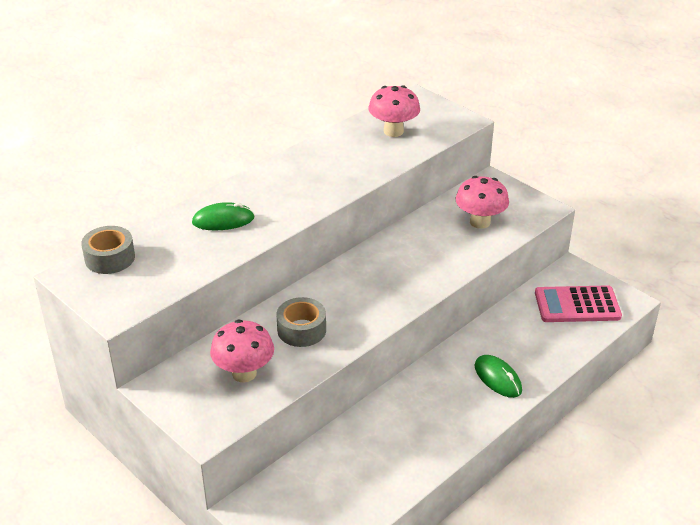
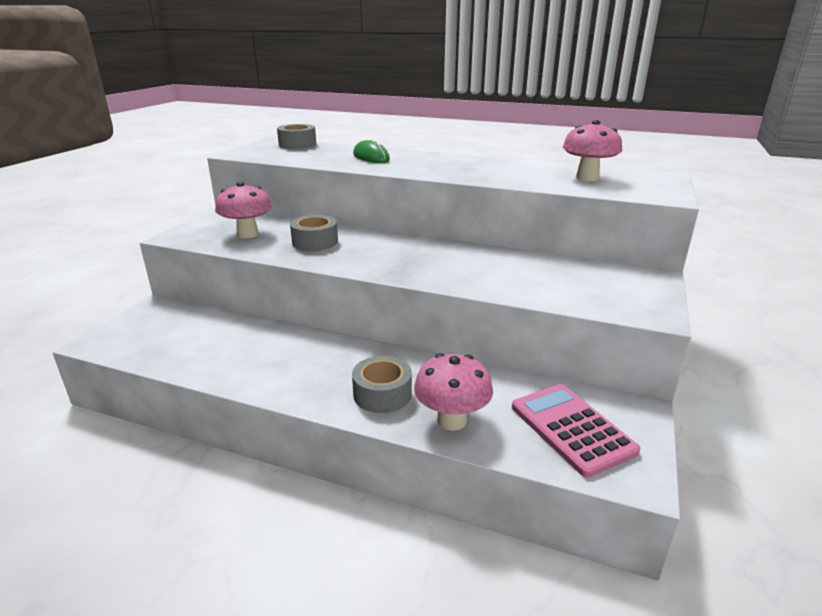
camera: 65 degrees right, 10 degrees down
(480, 222) = (567, 283): pink mushroom -> pink mushroom (451, 420)
(497, 378) = (382, 394): green mouse -> grey tape

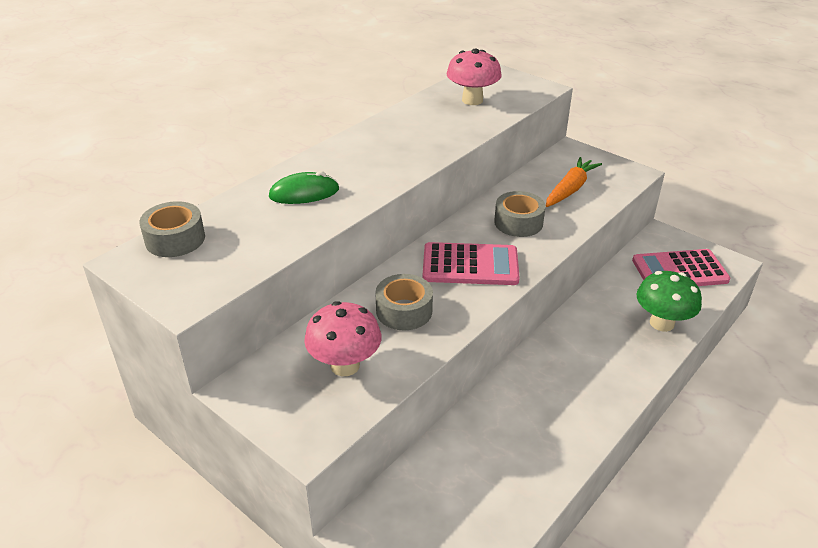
camera: 70 degrees left, 10 degrees up
(382, 394) = (619, 353): grey tape -> grey tape (518, 222)
(390, 255) = (470, 265): none -> pink calculator
(451, 420) = (661, 323): pink mushroom -> green mushroom
(566, 282) = (570, 189): none -> orange carrot

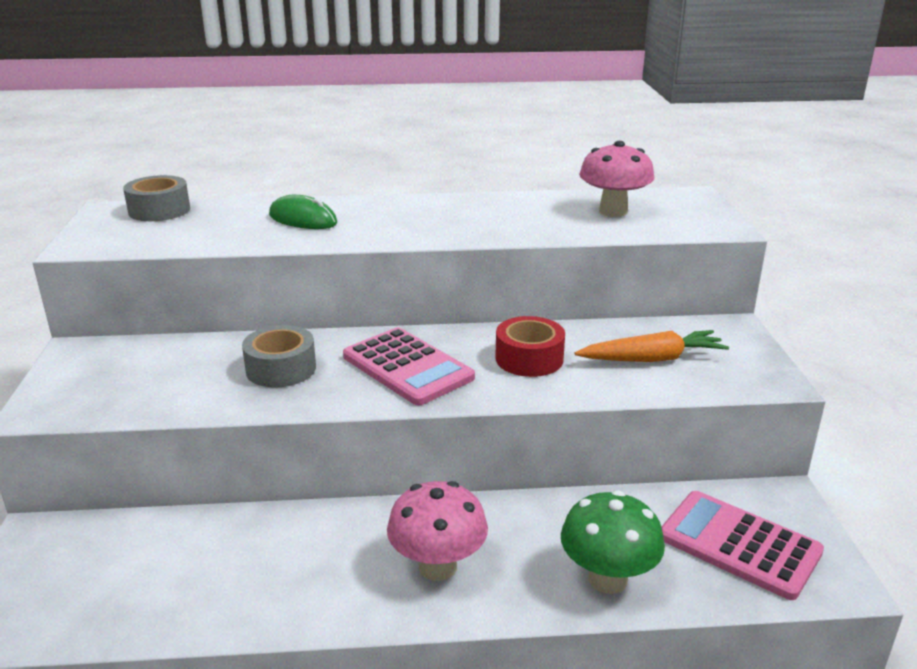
camera: 45 degrees right, 10 degrees down
(345, 365) = (162, 378): pink mushroom -> pink mushroom (438, 566)
(518, 222) = (529, 359): grey tape -> red tape

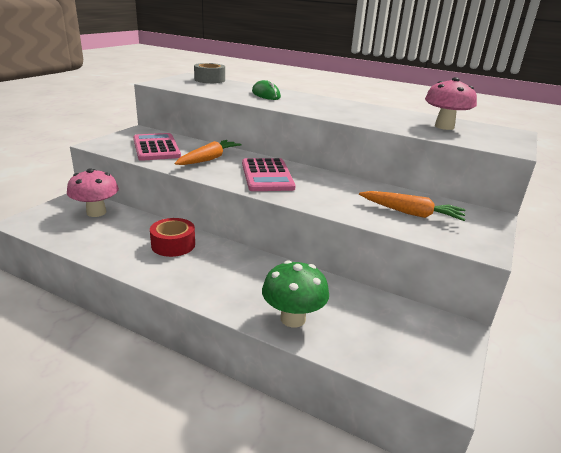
camera: 30 degrees right, 0 degrees up
(281, 369) = (208, 159): grey tape -> orange carrot
(438, 566) = (213, 275): pink mushroom -> pink mushroom (96, 212)
(529, 359) = (336, 191): red tape -> red tape (173, 245)
(739, 544) = (395, 339): pink calculator -> pink calculator (156, 148)

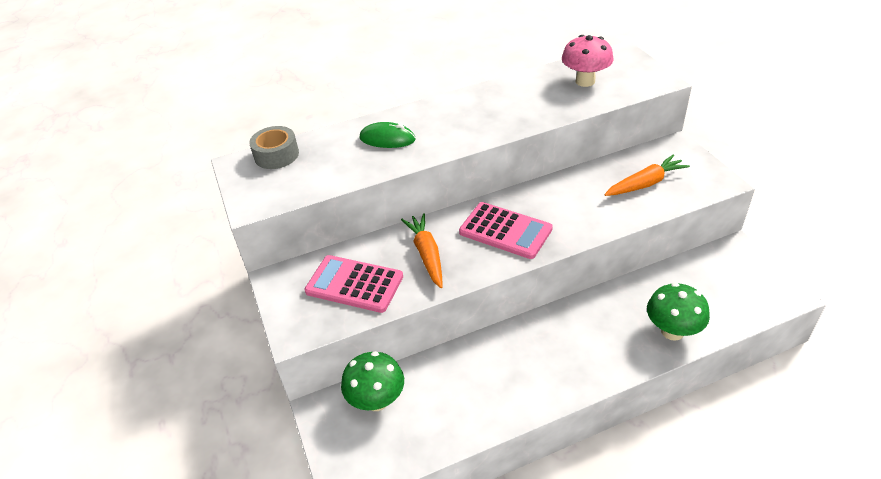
camera: 45 degrees left, 15 degrees up
(96, 212) = (377, 400): pink mushroom -> green mushroom
(173, 245) = (502, 360): red tape -> none

